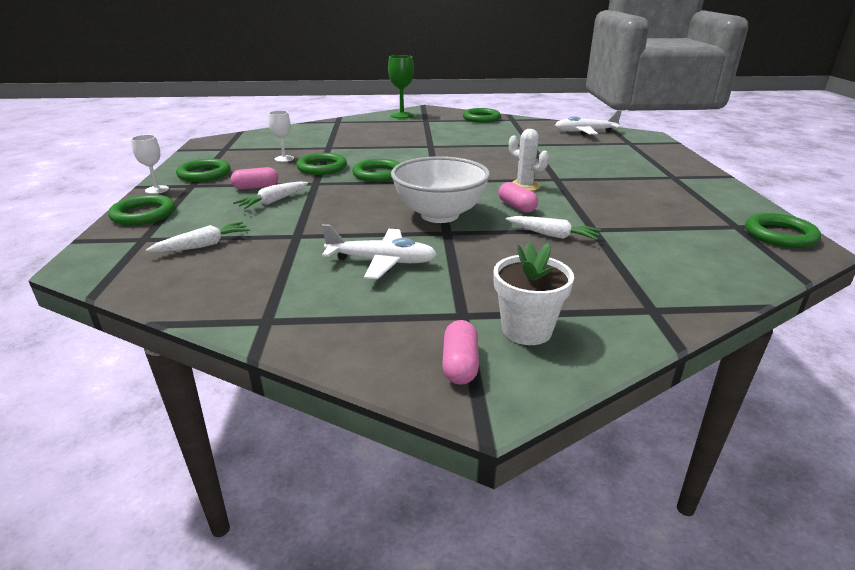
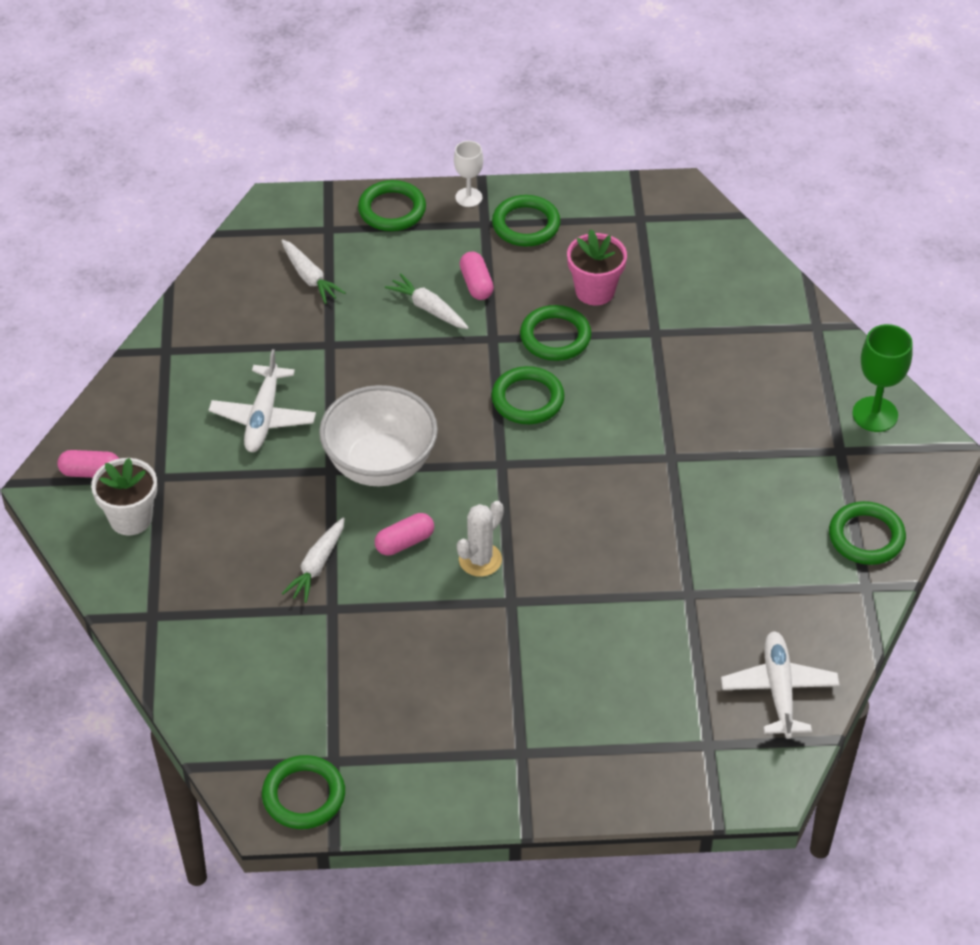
camera: 90 degrees right, 20 degrees up
(284, 159) = (595, 291): white goblet -> pink flower pot

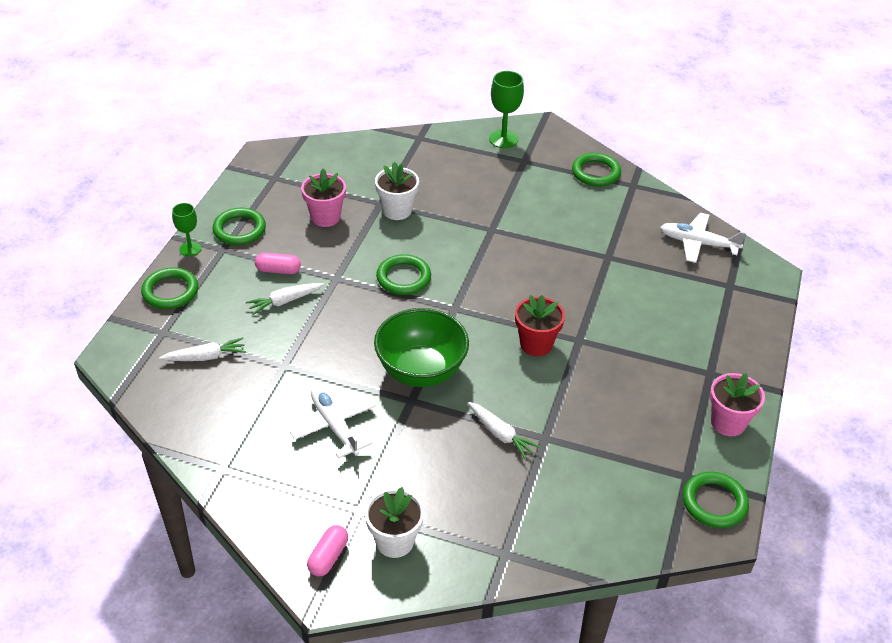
camera: 70 degrees left, 5 degrees down
(263, 417) = (334, 425): white plane -> white plane turned 150 degrees counterclockwise
(380, 464) = (421, 371): white bowl -> green bowl
(404, 542) = (501, 379): pink capsule -> none
(441, 787) = (728, 423): none -> pink flower pot
(468, 197) = (190, 249): white goblet -> green goblet
(480, 560) = (536, 344): white cactus -> red flower pot
(555, 337) = (355, 248): green ring -> none
(649, 353) = (397, 210): none -> white flower pot

